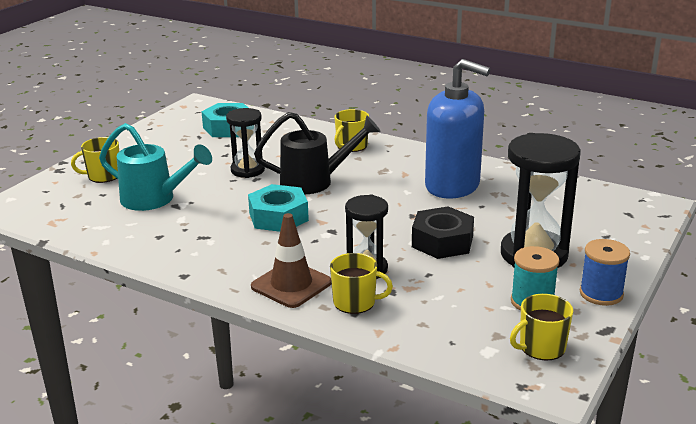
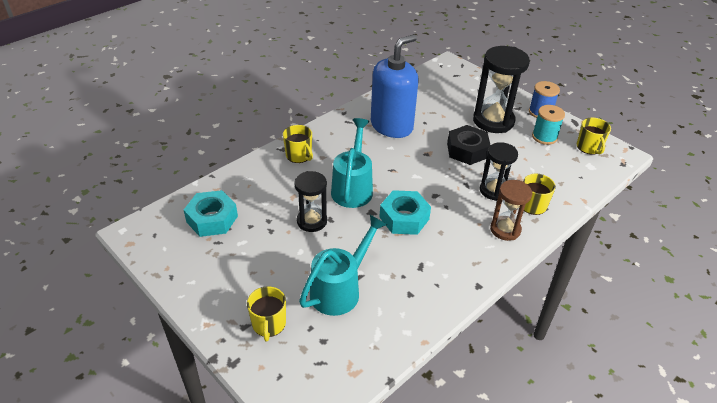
camera: 75 degrees left, 15 degrees up
(291, 285) = (505, 229): brown traffic cone -> brown hourglass
(314, 181) = (353, 187): black watering can -> turquoise watering can

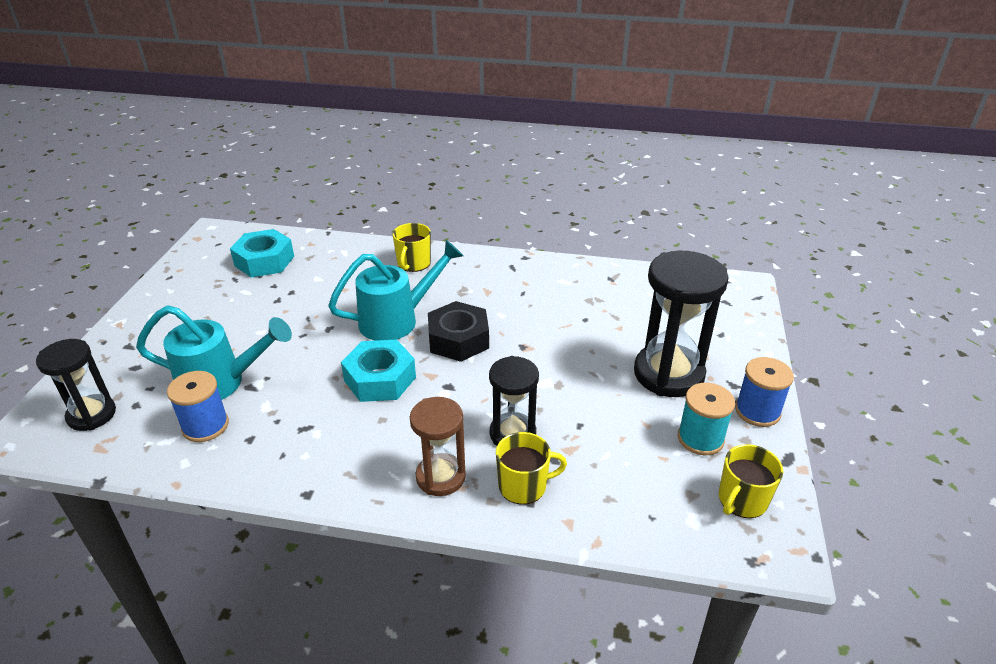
camera: 55 degrees right, 5 degrees down
(269, 324) = (139, 359): yellow mug -> none
(312, 221) = (314, 318): black hourglass -> black hourglass (92, 415)
(379, 311) = (205, 426): none -> blue spool
(391, 126) = (543, 298): blue soap dispenser -> none
(467, 150) = (571, 376): black nut -> black nut (458, 339)

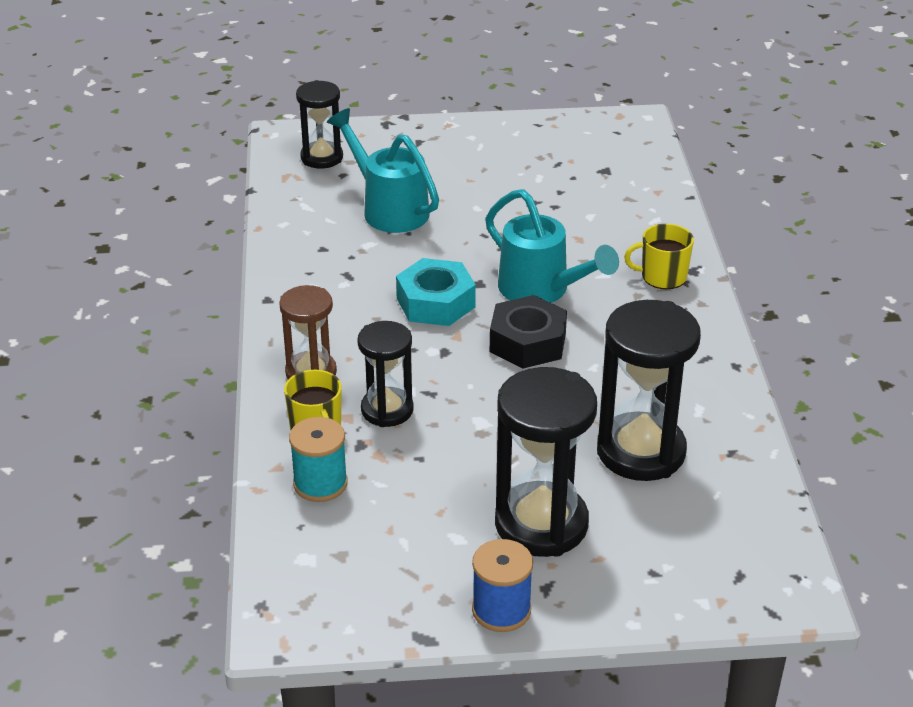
camera: 75 degrees right, 0 degrees up
(205, 426) = (330, 219): blue spool -> none
(220, 383) = (389, 209): turquoise watering can -> turquoise watering can turned 150 degrees clockwise
(264, 261) = (602, 171): turquoise nut -> none
(601, 313) = (641, 451): none -> black hourglass
(700, 438) = (432, 558): turquoise spool -> turquoise spool (320, 483)
(742, 500) = (344, 596): yellow mug -> none

